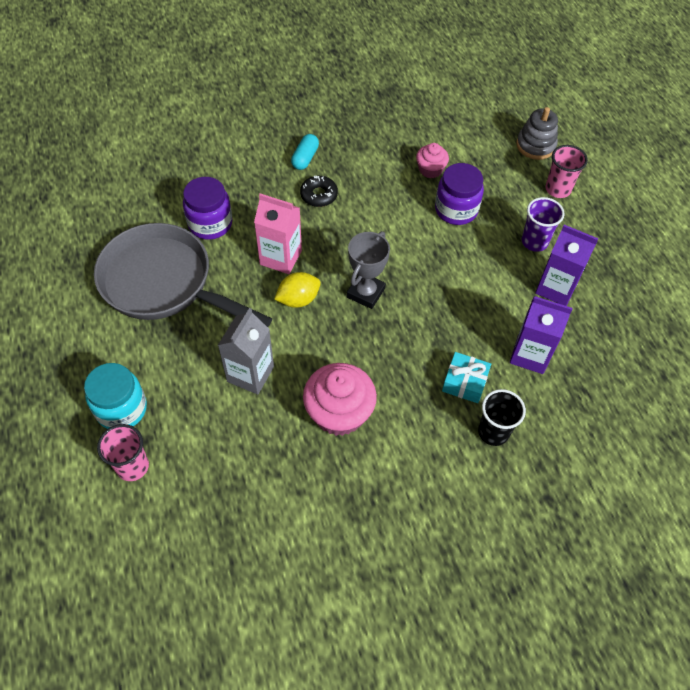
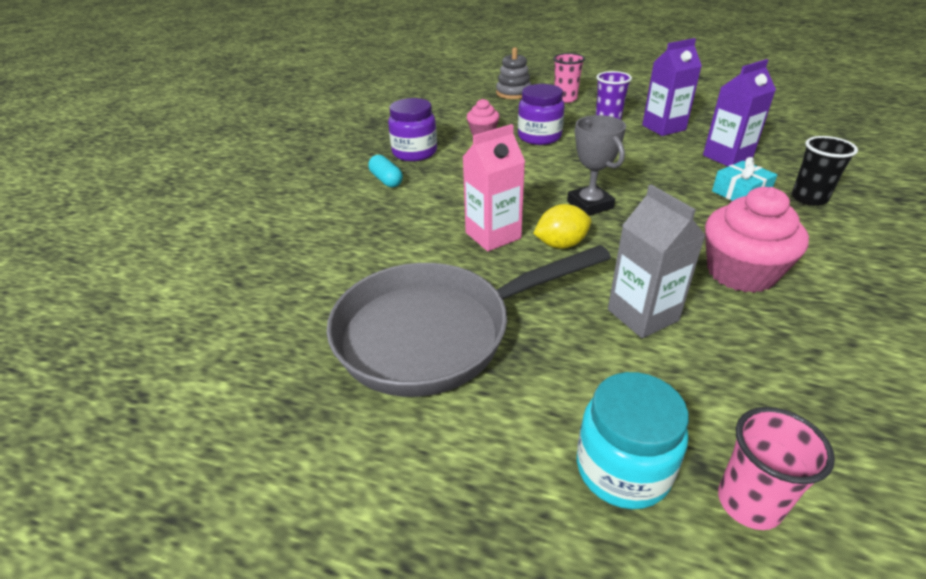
camera: 50 degrees left, 20 degrees down
(210, 224) = (390, 264): purple jar -> purple jar (414, 153)
(298, 299) = (561, 244): yellow lemon -> yellow lemon turned 60 degrees clockwise
(319, 195) = (440, 188): black donut -> none

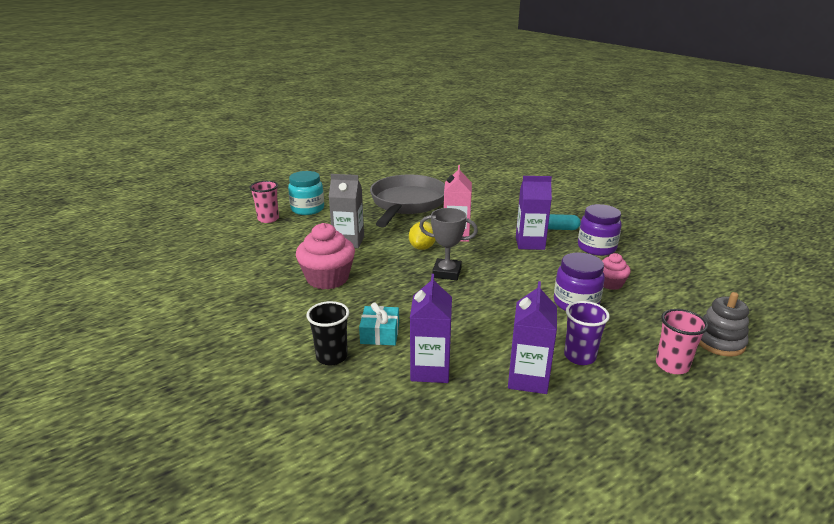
camera: 125 degrees right, 10 degrees down
(450, 185) = (530, 243): none -> purple carton

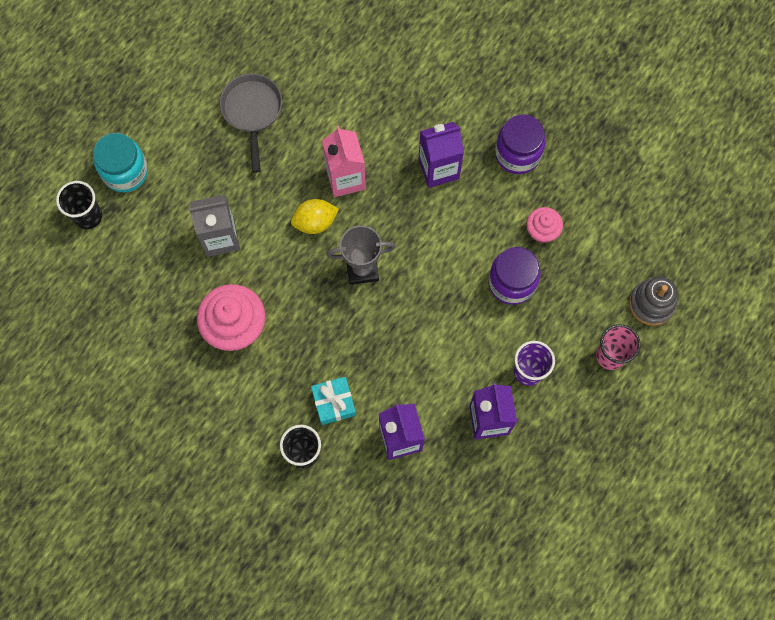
camera: 20 degrees left, 45 degrees up
(268, 219) = (88, 216): pink cup -> black cup
(406, 204) = (252, 112): grey pan -> grey pan, size x0.57
(422, 247) = (315, 222): yellow lemon -> yellow lemon turned 75 degrees clockwise
(560, 229) = (468, 118): turquoise capsule -> none

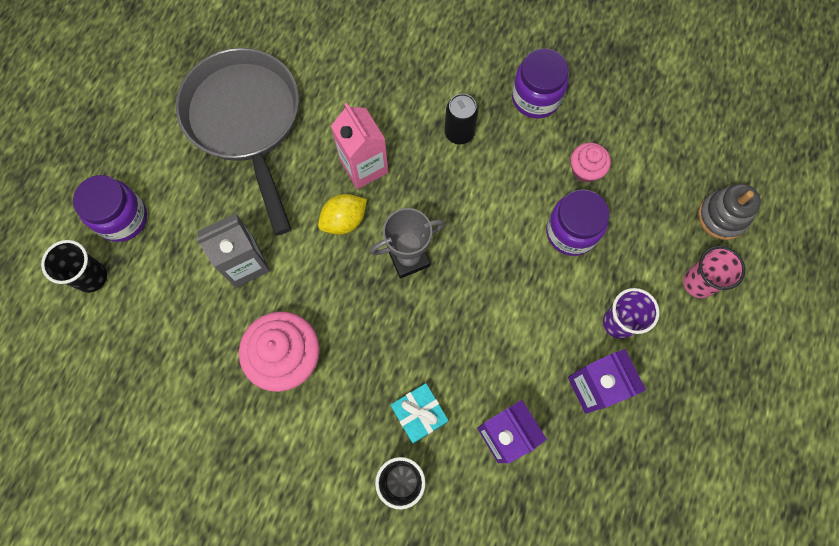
camera: 15 degrees left, 0 degrees up
(125, 172) = (122, 218): turquoise jar -> purple jar
(252, 112) = (246, 122): grey pan -> grey pan, size x1.76
(438, 169) = (459, 132): purple carton -> black can

